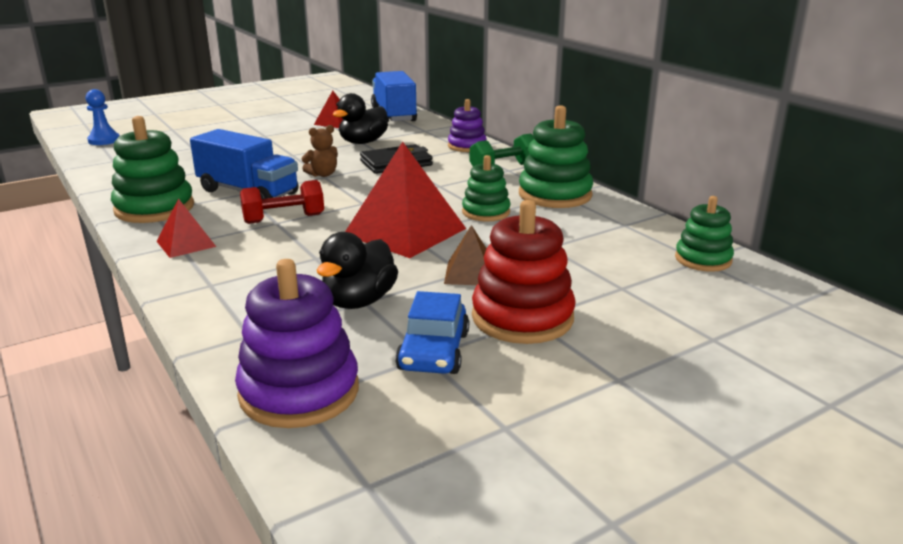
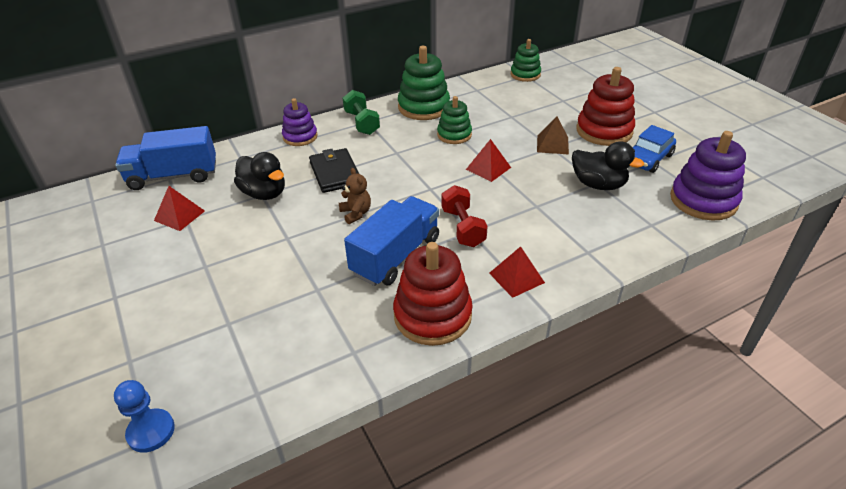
camera: 85 degrees left, 15 degrees up
(154, 208) = (432, 315): green stacking toy -> red stacking toy
(405, 231) = (488, 168): red pyramid -> red pyramid, size x0.51
(434, 351) = (648, 159): blue car -> blue car turned 120 degrees clockwise

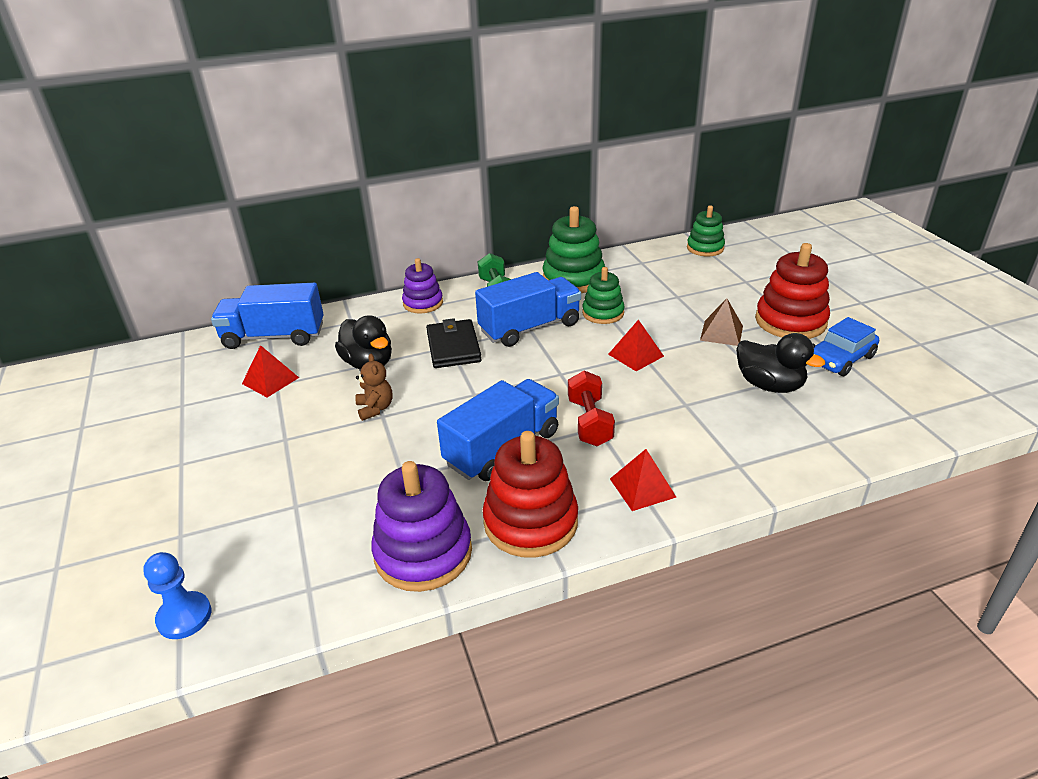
camera: 10 degrees right, 5 degrees down
(356, 213) = (467, 395): brown teddy bear -> brown teddy bear (375, 408)
(396, 152) = (530, 328): none -> blue truck
(703, 200) = (903, 416): purple stacking toy -> purple stacking toy (423, 553)

